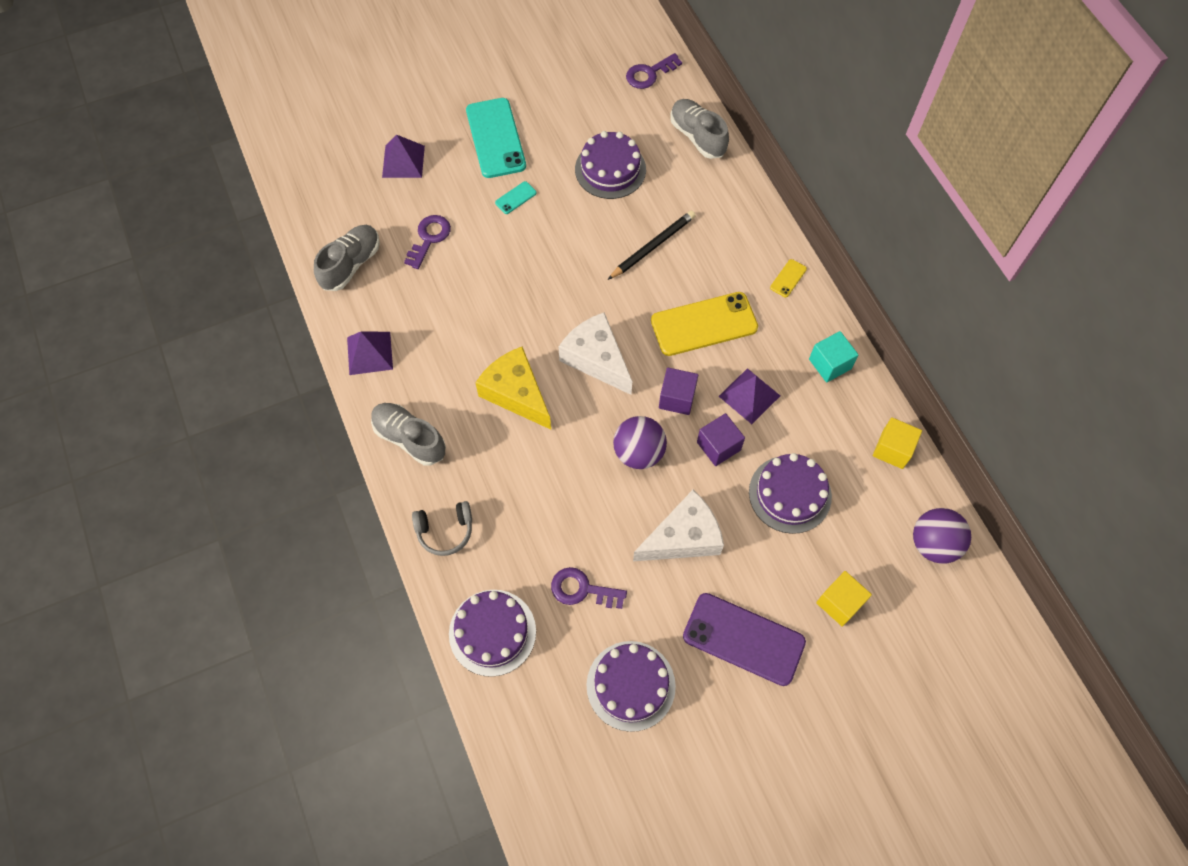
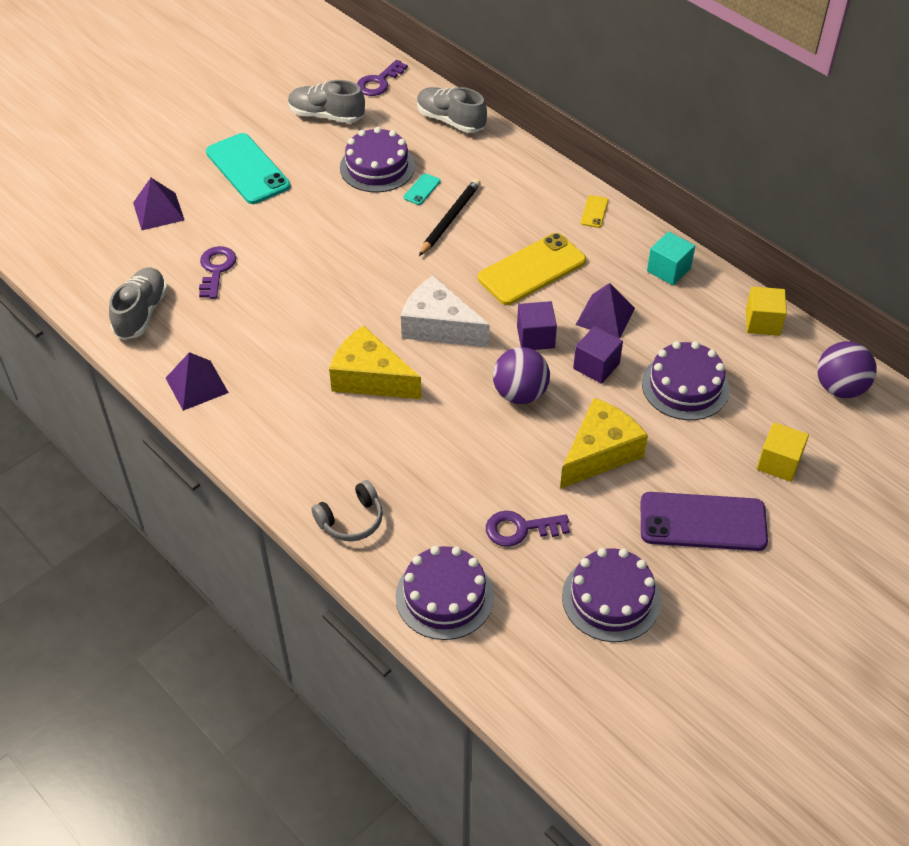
camera: 20 degrees left, 15 degrees down
(410, 438) = (275, 448): grey shoe -> grey shoe (326, 116)
(515, 198) = (291, 213): turquoise phone -> turquoise phone (422, 189)
(683, 537) = (600, 453): white cheese -> yellow cheese

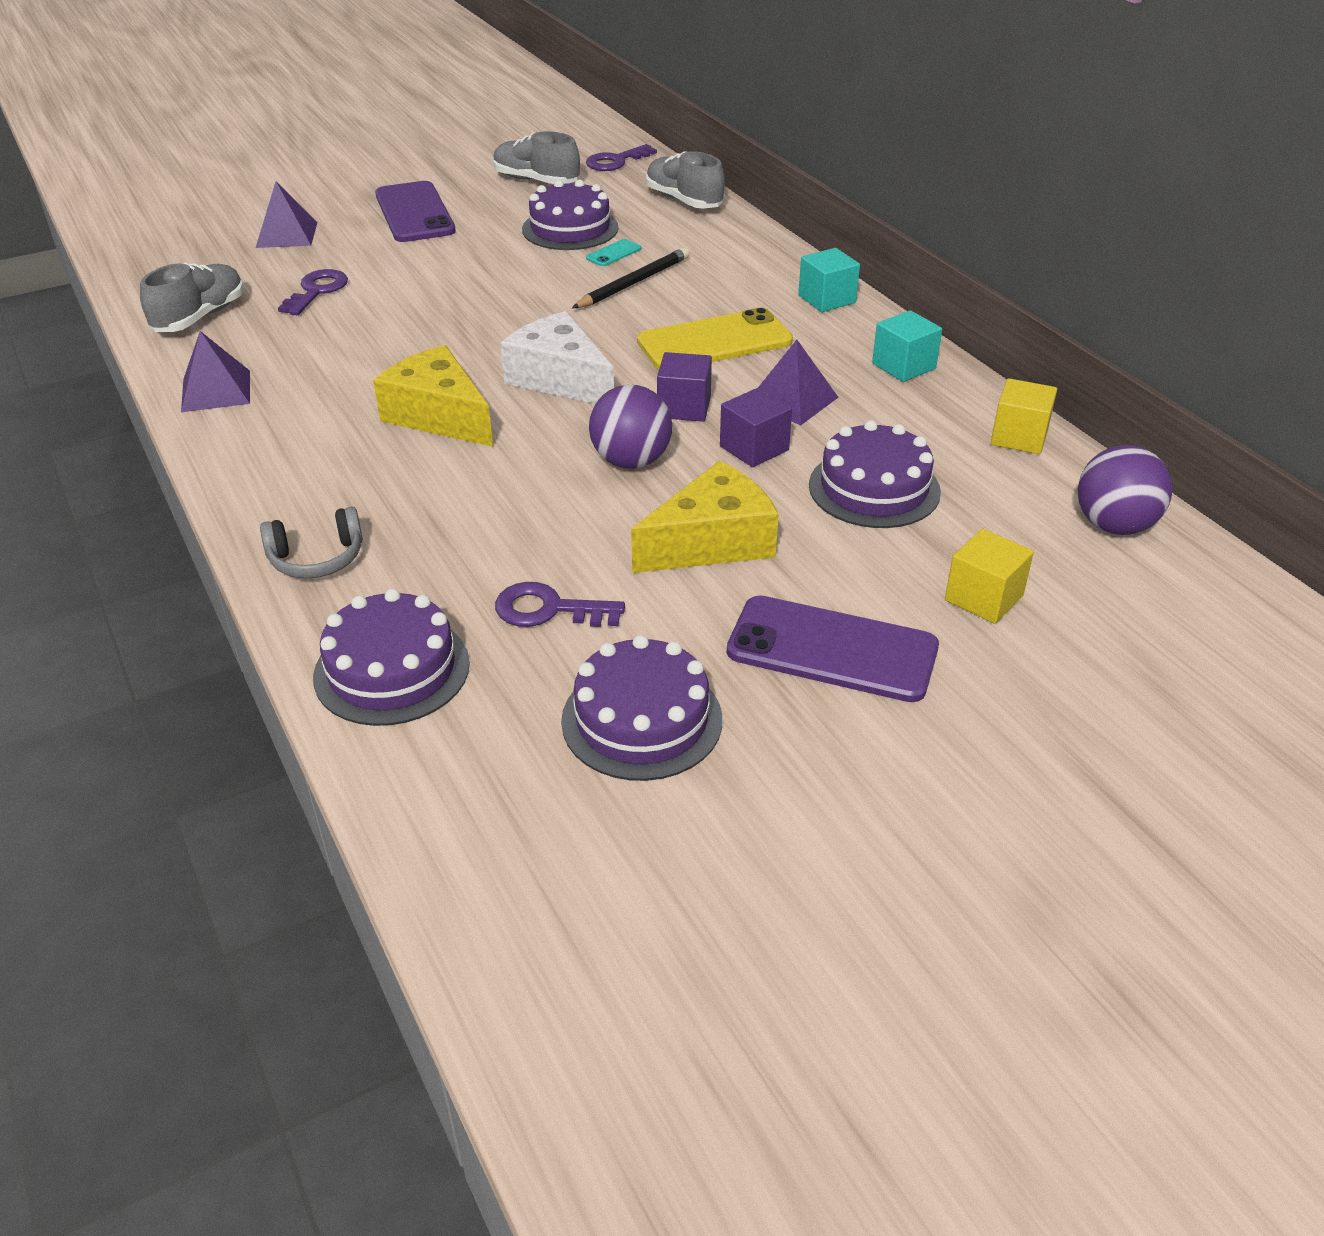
camera: 15 degrees right, 10 degrees down
(247, 169) = (414, 213): turquoise phone -> purple phone
(594, 212) = (827, 299): yellow phone -> turquoise cube

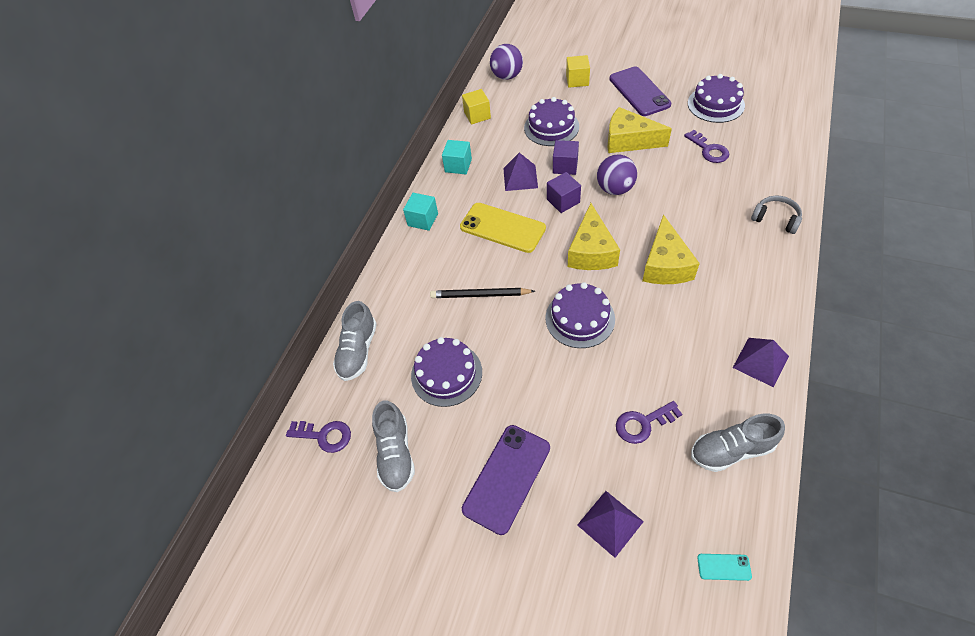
camera: 125 degrees left, 15 degrees up
(392, 670) = (779, 159): purple cake -> purple cake (580, 318)
(560, 379) = (591, 251): white cheese -> yellow cheese
(613, 253) = (457, 329): turquoise phone -> turquoise phone (724, 567)

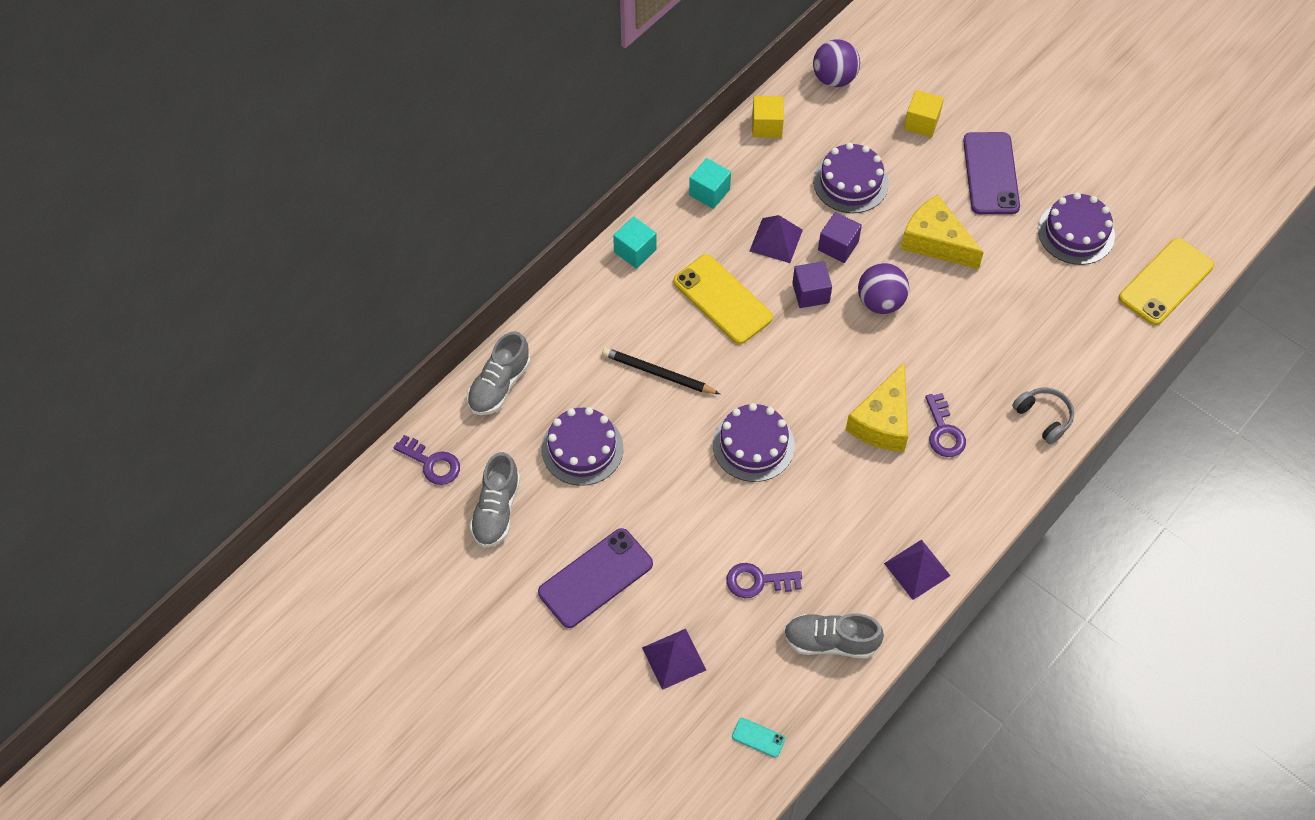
camera: 15 degrees right, 5 degrees up
(591, 251) = (808, 371): yellow cheese -> none
(709, 150) = (1025, 295): purple key -> purple key (944, 431)
(792, 111) = (1166, 282): none -> yellow phone

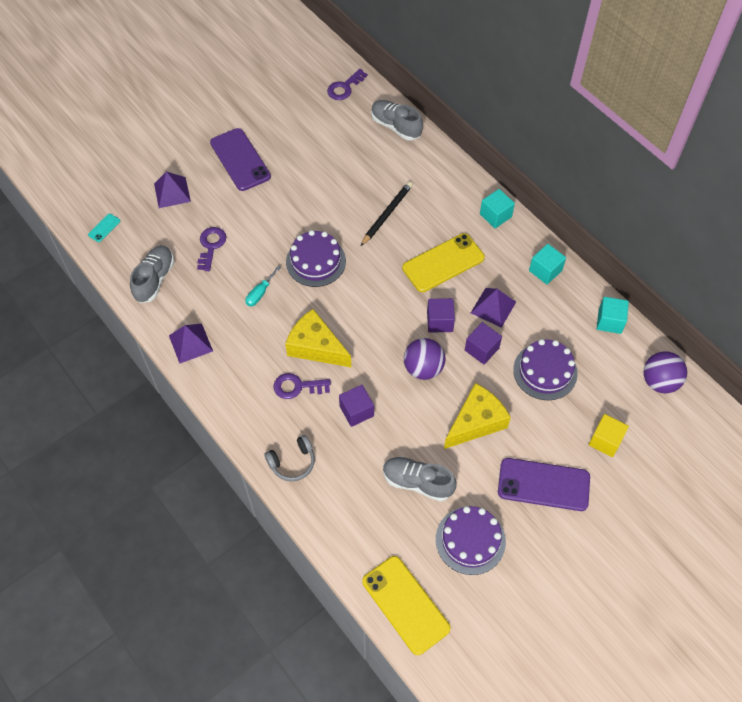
camera: 100 degrees right, 0 degrees up
(496, 510) = (302, 116): grey shoe -> grey shoe (417, 482)
(582, 448) = (336, 164): purple cake -> none
(767, 126) = (609, 321): yellow cube -> turquoise cube
(819, 502) = (260, 293): none -> turquoise screwdriver
(957, 362) = (356, 411): none -> purple cube

